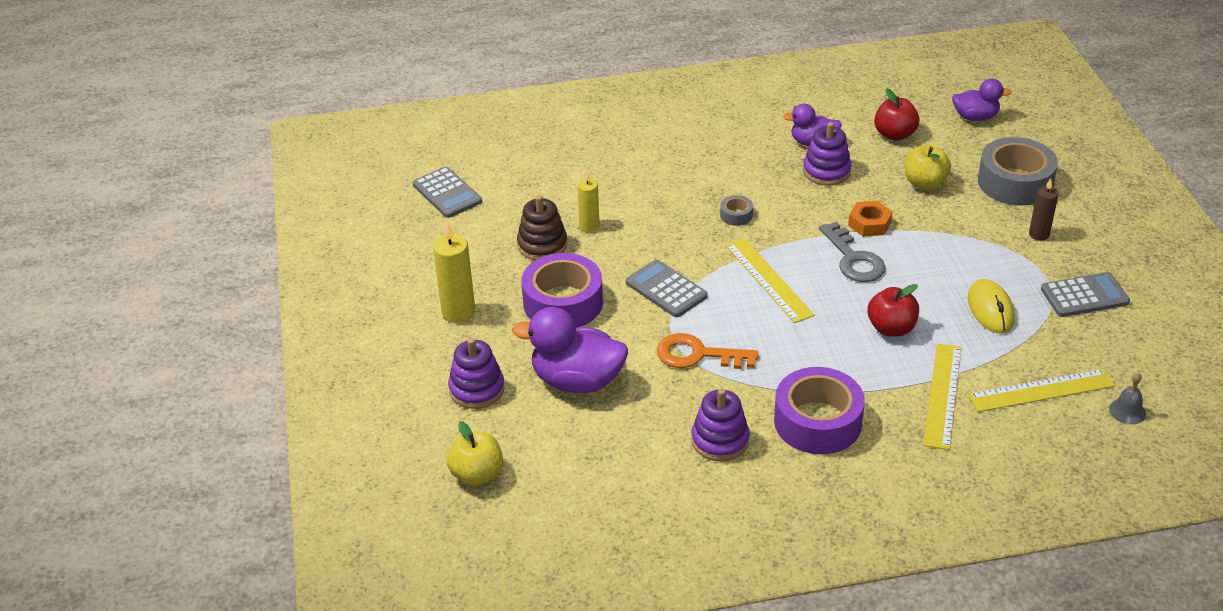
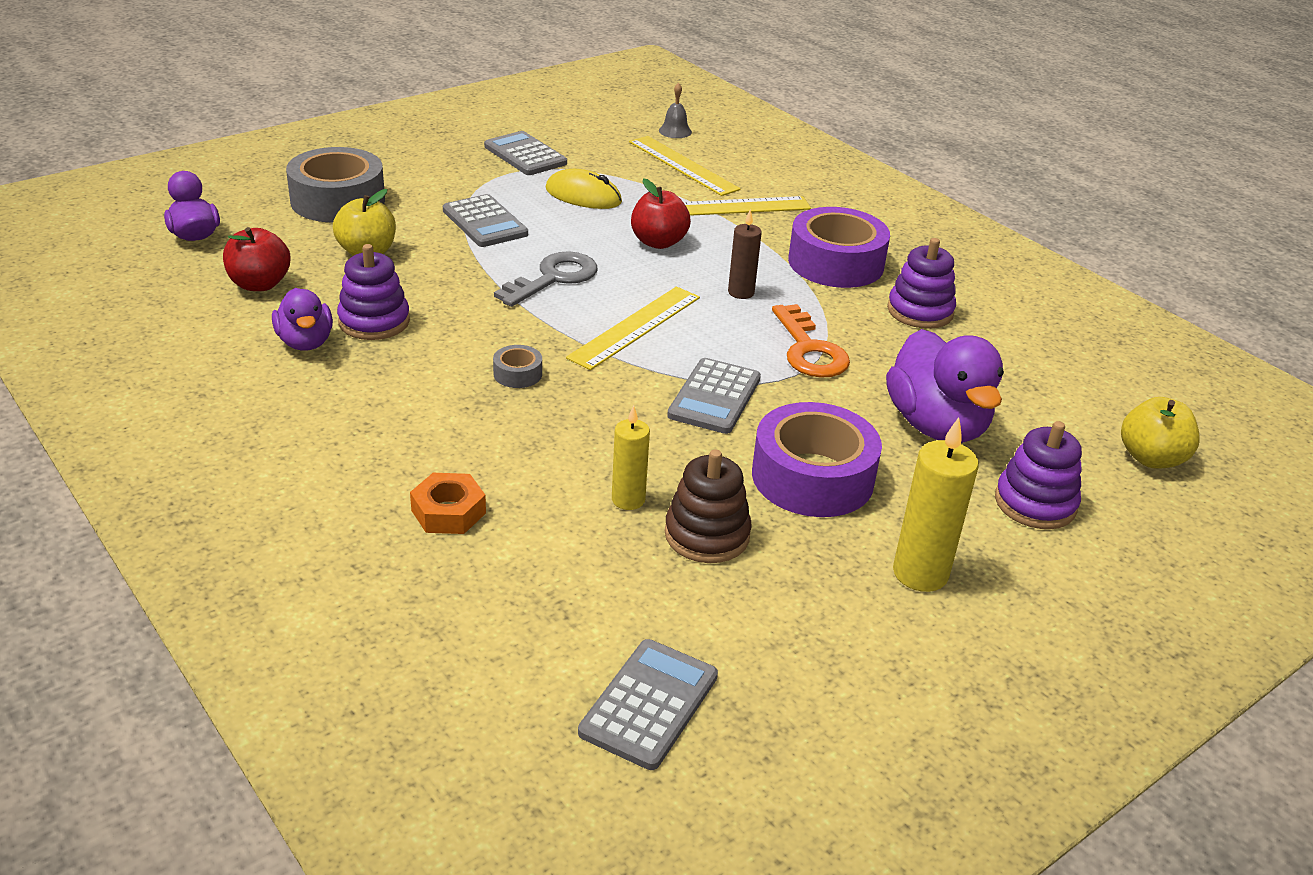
camera: 120 degrees left, 5 degrees down
(869, 224) = (476, 277): orange nut -> orange nut (448, 512)
(956, 245) = (485, 222): none -> grey calculator
(990, 309) = (583, 196): yellow mouse -> yellow mouse turned 60 degrees clockwise
(1039, 234) = (434, 181): brown candle -> brown candle (741, 292)

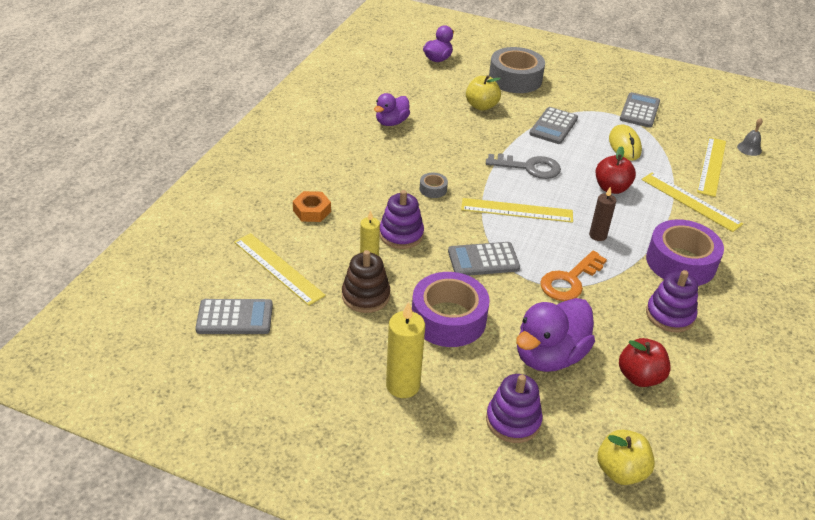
camera: 60 degrees right, 5 degrees up
(260, 284) = (421, 91): red apple -> red apple (639, 377)
(374, 322) = (428, 132): purple stacking toy -> purple stacking toy (401, 234)
(563, 605) = (278, 268): none -> yellow ruler

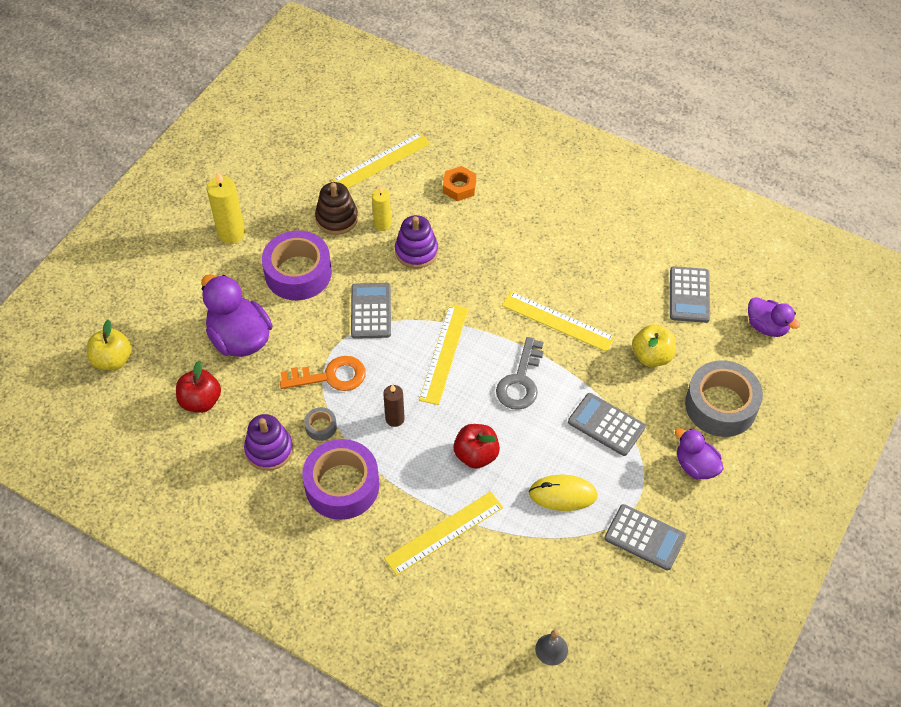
camera: 100 degrees right, 15 degrees up
(235, 317) = (327, 134): grey calculator -> grey calculator (689, 295)
(391, 122) = (614, 263): purple duck -> purple duck (695, 466)
(433, 189) = (486, 285): grey tape -> grey tape (321, 427)
(513, 421) = (179, 299): purple stacking toy -> none
(569, 281) = (331, 376): orange key -> orange key turned 120 degrees clockwise
(712, 166) = (513, 584): yellow ruler -> yellow ruler (557, 321)

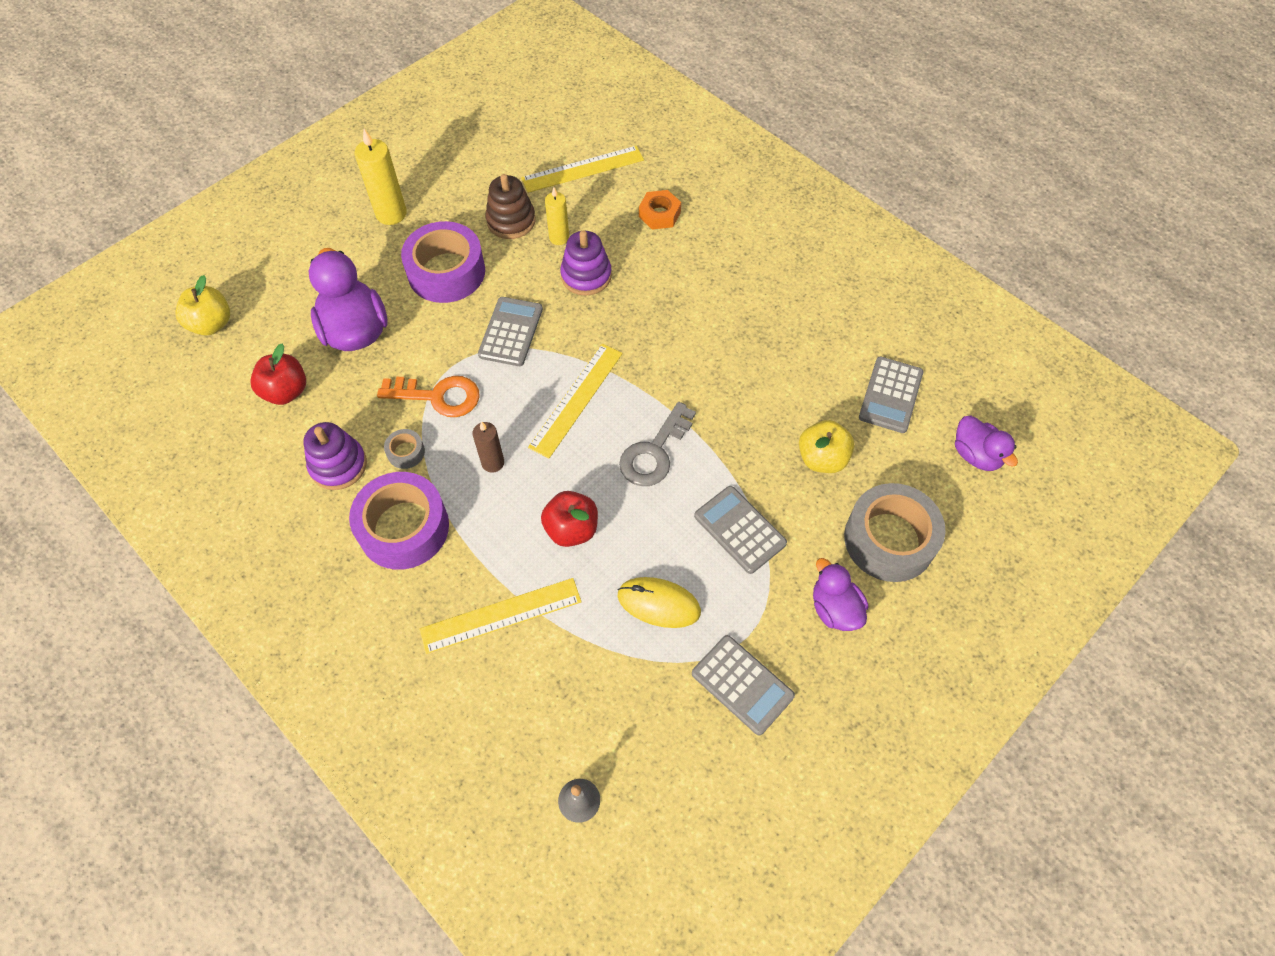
camera: 15 degrees right, 5 degrees up
(557, 321) = (721, 391): yellow ruler -> none

